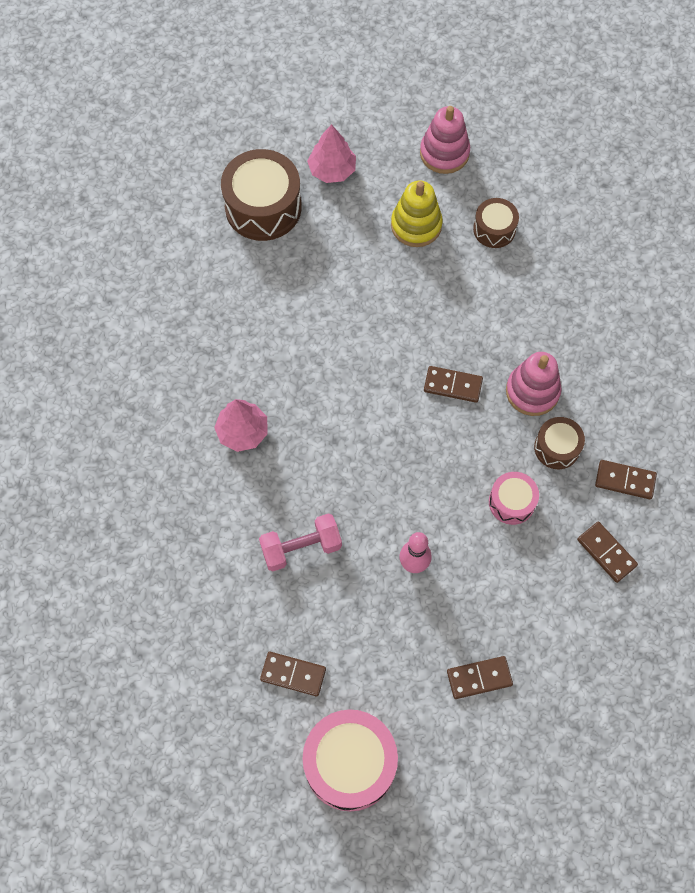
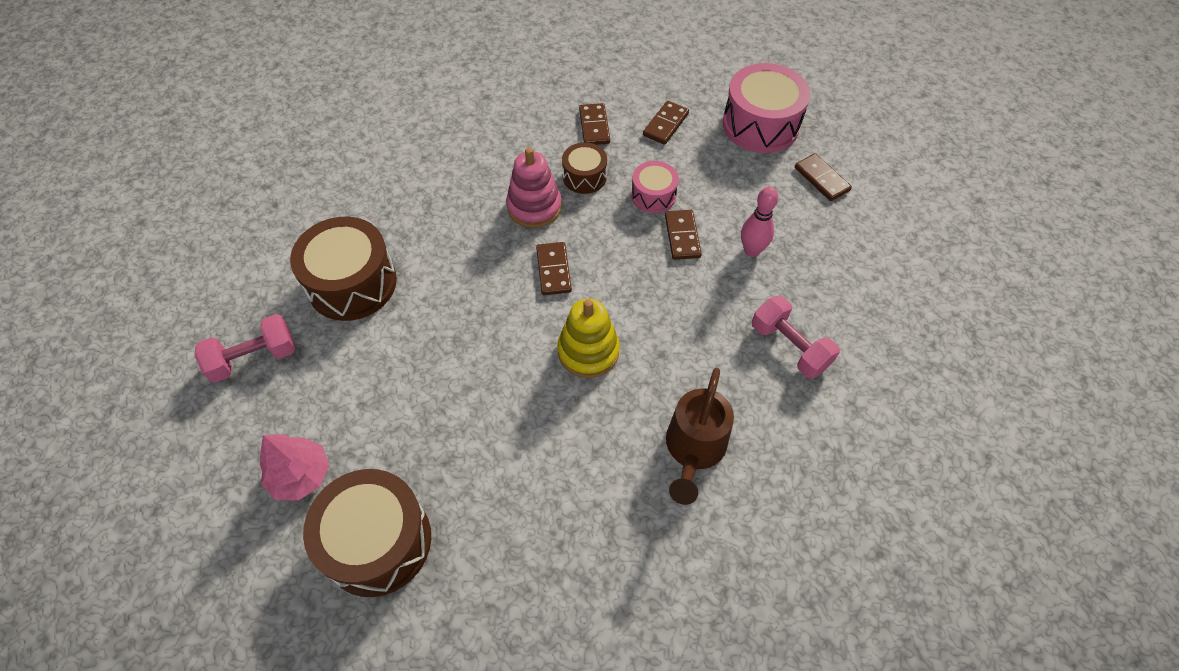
camera: 110 degrees left, 10 degrees down
(242, 432) = (694, 449): pink tree -> brown watering can
(293, 674) = (910, 312): brown domino -> brown domino (682, 236)
(350, 763) = (952, 246): pink drum -> pink drum (760, 125)
(416, 225) = (364, 358): yellow stacking toy -> yellow stacking toy (588, 351)
(444, 153) = (254, 358): pink stacking toy -> pink dumbbell
(494, 229) = (352, 283): brown drum -> brown drum, size x1.82

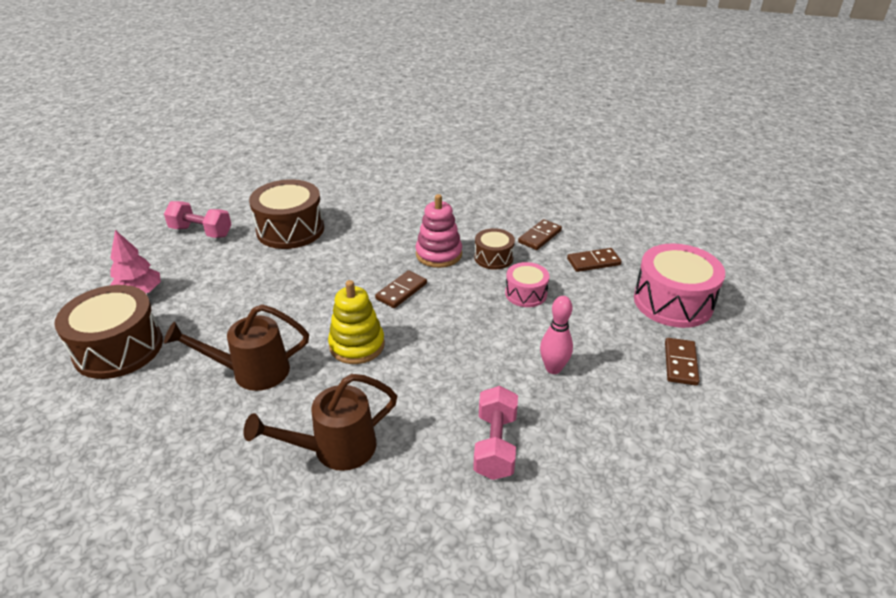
camera: 45 degrees right, 20 degrees down
(538, 449) = (252, 372): none -> brown watering can
(682, 236) = (512, 327): brown domino -> none

